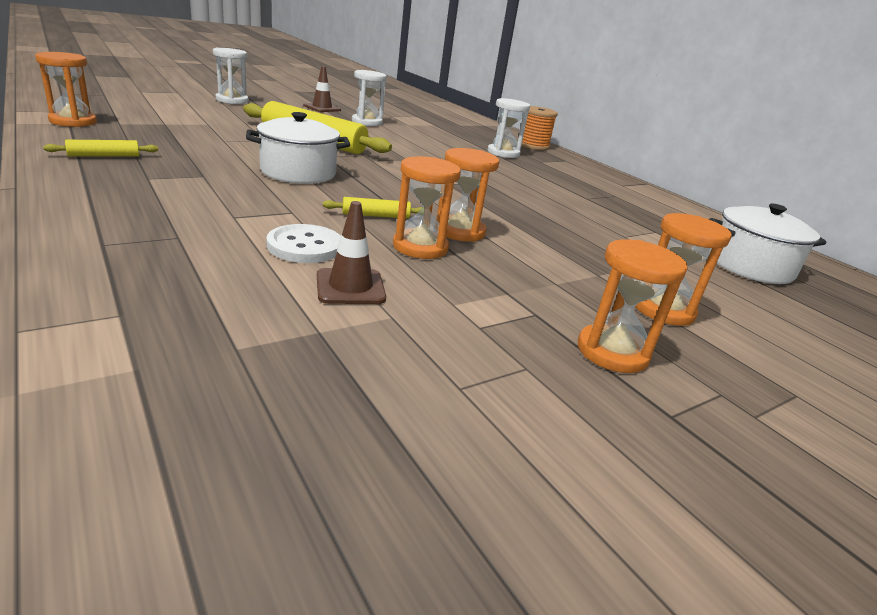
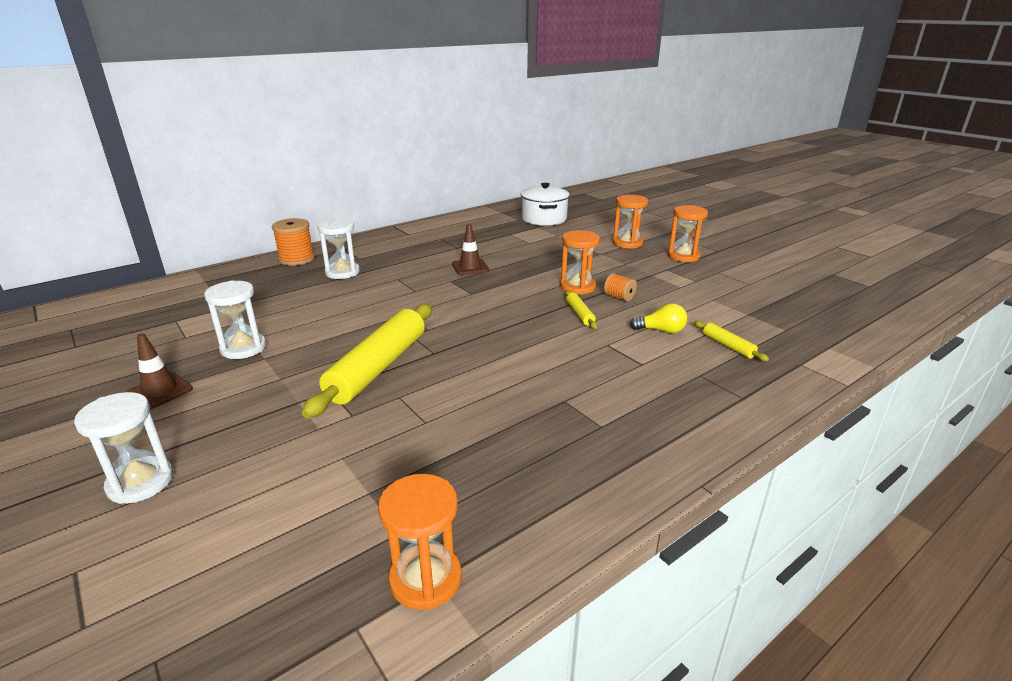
camera: 90 degrees left, 0 degrees up
(104, 156) = (562, 477): yellow rolling pin -> yellow rolling pin (728, 346)
(298, 173) = (507, 357): white pot -> none
(305, 246) = (661, 330): white button -> yellow light bulb
(350, 287) = (696, 311): brown traffic cone -> brown traffic cone (470, 267)
(420, 247) = (619, 297): orange hourglass -> orange spool

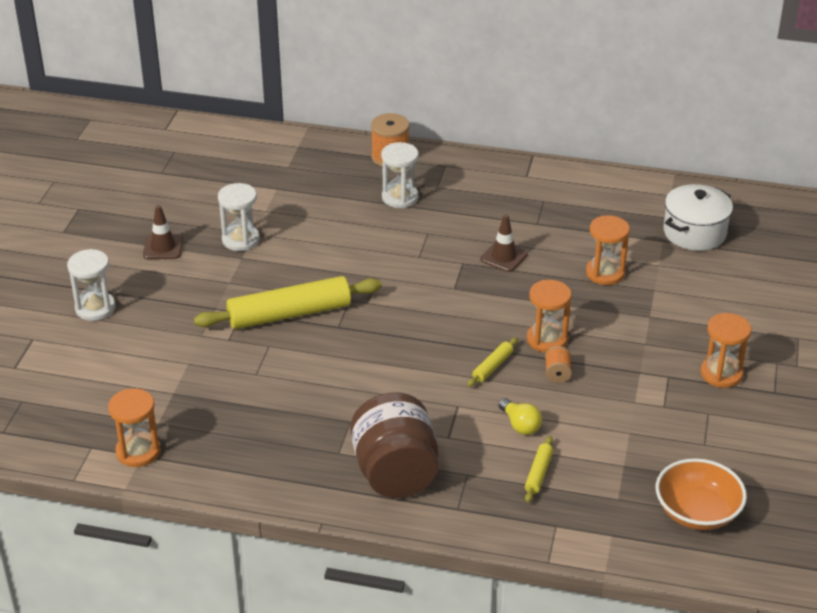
camera: 50 degrees right, 10 degrees up
(627, 243) = (704, 321): orange hourglass -> orange hourglass (605, 273)
(664, 408) = (395, 473): none -> brown jar
(822, 310) = (697, 512): none -> orange bowl

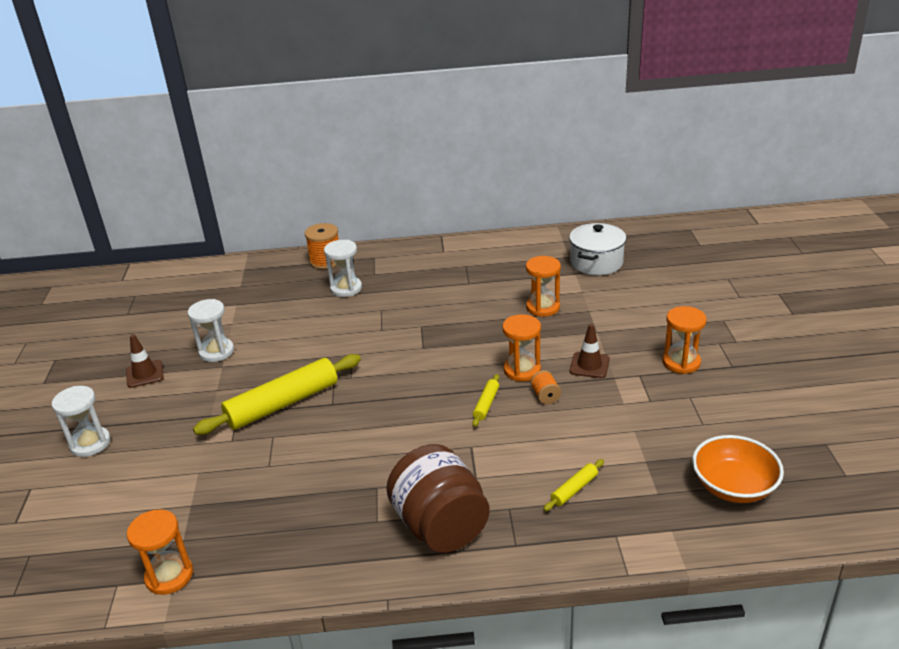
camera: 15 degrees left, 5 degrees down
(504, 257) = (453, 314): brown traffic cone -> brown traffic cone (589, 365)
(520, 425) = (535, 449): yellow light bulb -> none
(538, 473) = (574, 489): yellow rolling pin -> yellow rolling pin turned 45 degrees clockwise

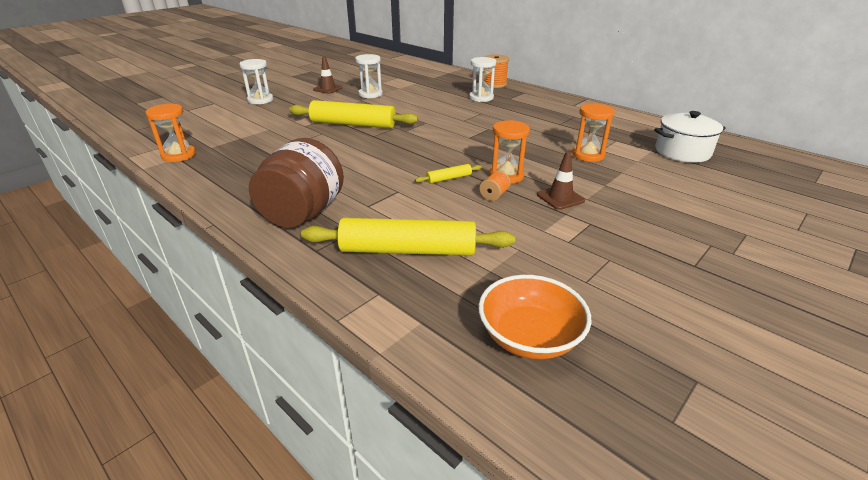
camera: 45 degrees right, 0 degrees up
(574, 489) = (408, 250): yellow rolling pin -> yellow rolling pin, size x2.29
(681, 362) = (644, 236): orange hourglass -> none

